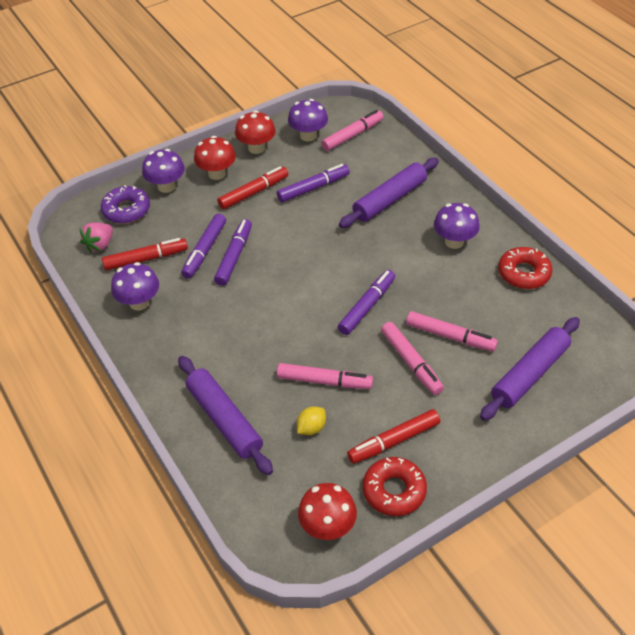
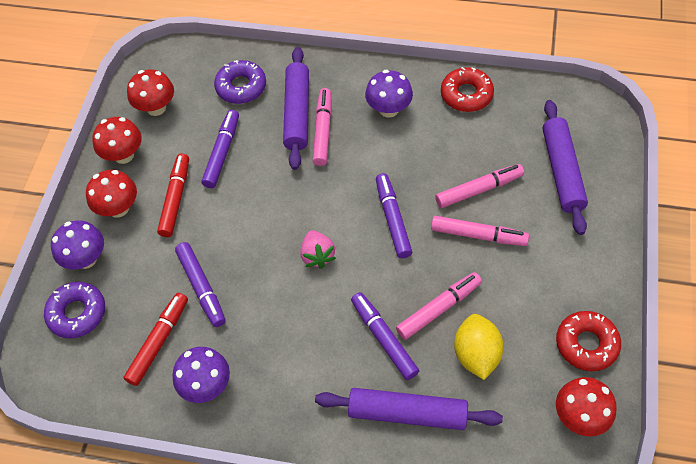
camera: 45 degrees left, 10 degrees up
(100, 245) = (97, 368): pink strawberry -> pink strawberry (317, 255)
(234, 256) = (234, 270): purple marker -> purple marker (384, 338)
(308, 136) = (156, 108): purple mushroom -> red mushroom
(311, 428) = (476, 354): yellow lemon -> yellow lemon, size x1.72
(352, 135) = (195, 78): pink marker -> pink marker (323, 131)
(374, 160) = (241, 87): none -> purple donut
(393, 441) = (541, 307): red marker -> none

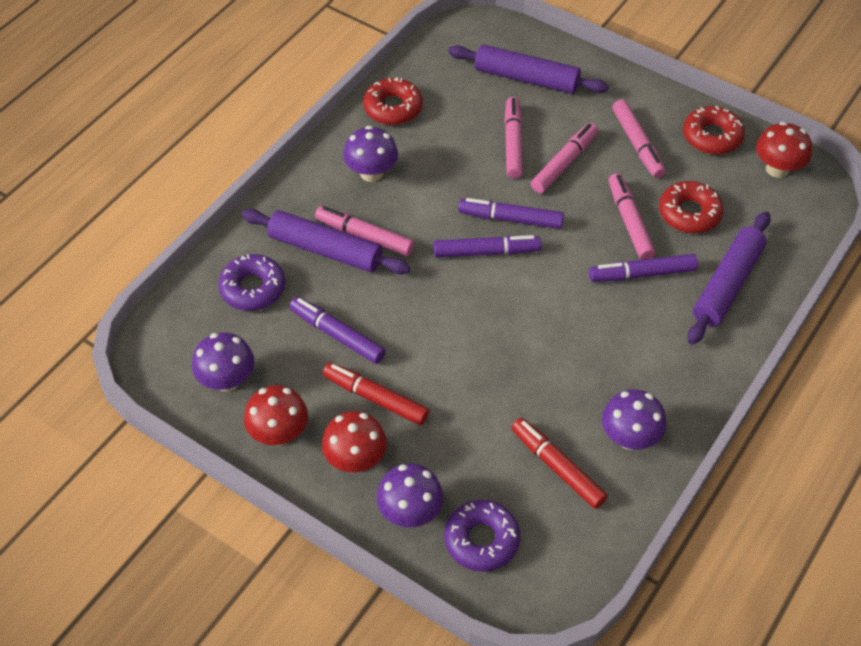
camera: 70 degrees left, 5 degrees down
(156, 108) = (227, 380): red mushroom -> purple mushroom
(201, 287) = (508, 407): purple marker -> purple marker (486, 252)
(317, 255) = (521, 294): pink strawberry -> none
(476, 354) = (689, 213): yellow lemon -> red donut
(536, 284) = (637, 144): none -> pink marker

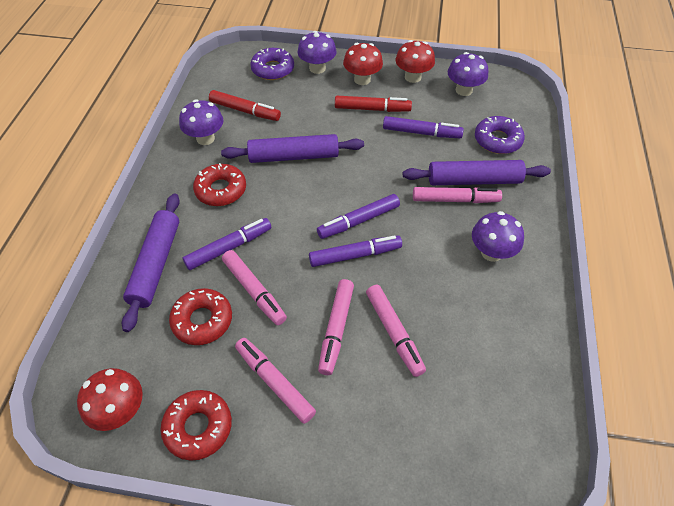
camera: 155 degrees right, 0 degrees up
(393, 108) = (526, 326): red donut -> red donut (221, 190)
(526, 78) = (426, 425): purple rolling pin -> purple rolling pin (293, 156)

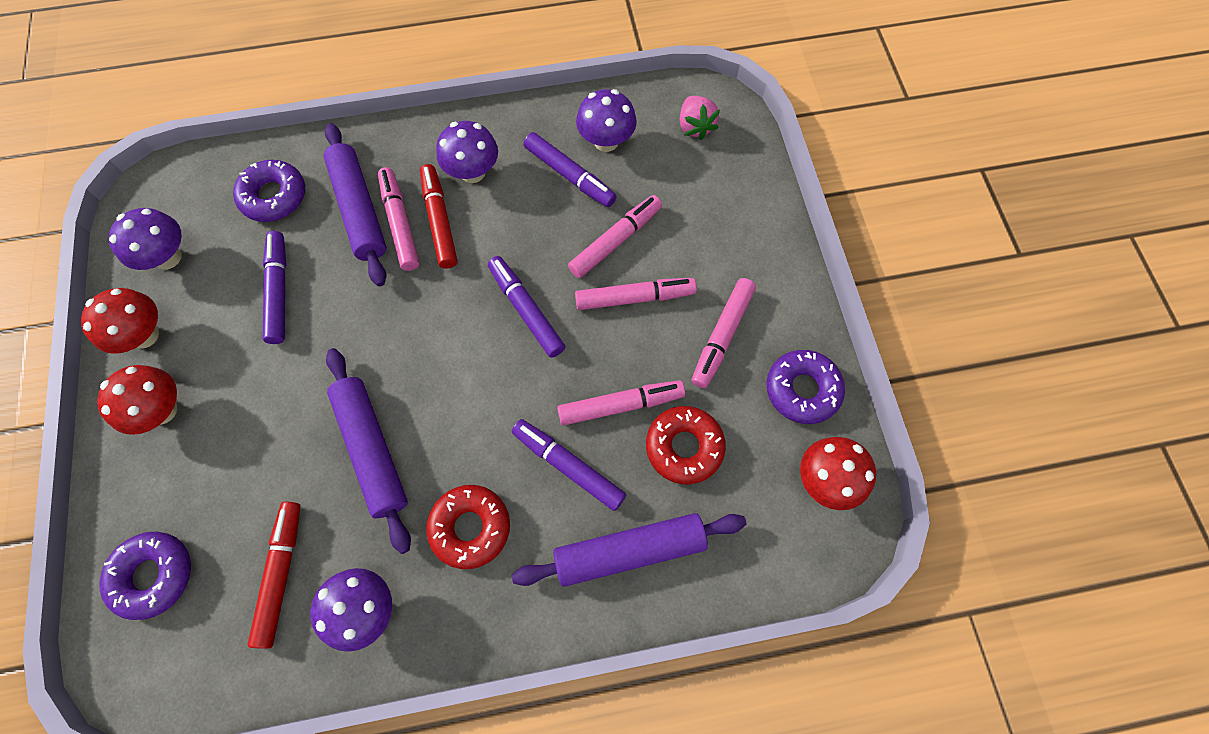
camera: 110 degrees left, 15 degrees up
(198, 427) = (802, 390): red donut -> purple donut
(254, 291) = (621, 405): pink marker -> pink marker turned 45 degrees clockwise
(317, 68) = (140, 495): purple mushroom -> purple mushroom (606, 141)
(358, 221) = (470, 323): purple marker -> purple marker (569, 175)
(372, 109) = (237, 372): red marker -> red marker (440, 221)
(504, 448) = (695, 127): none -> pink strawberry

